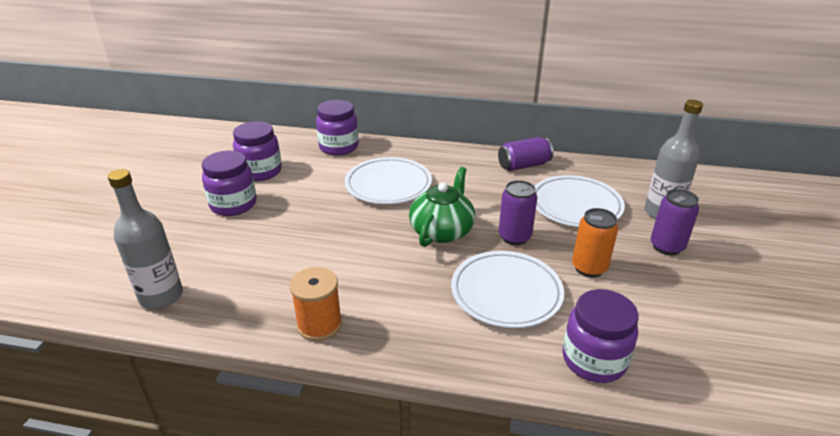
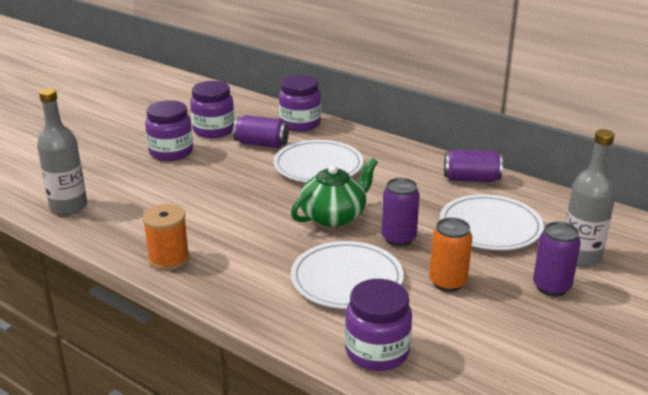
camera: 25 degrees right, 5 degrees down
(318, 175) = (261, 144): none -> purple can

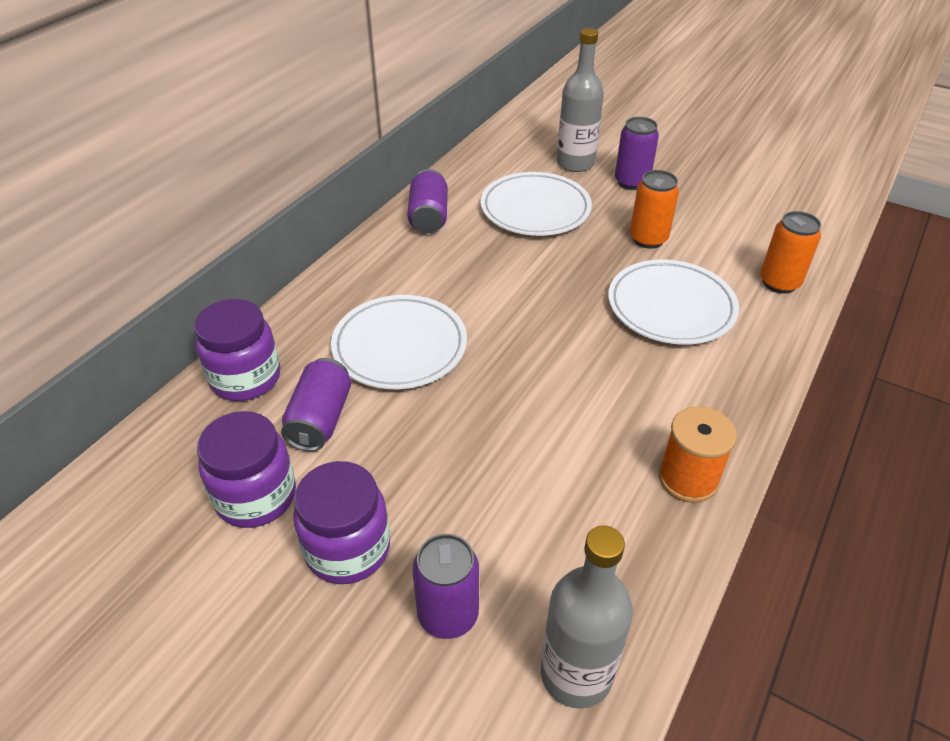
camera: 95 degrees left, 15 degrees up
(334, 216) = (537, 323): green teapot -> none
(377, 352) = (779, 283): purple jar -> orange can
(398, 238) = (575, 271): purple can -> purple can (448, 615)

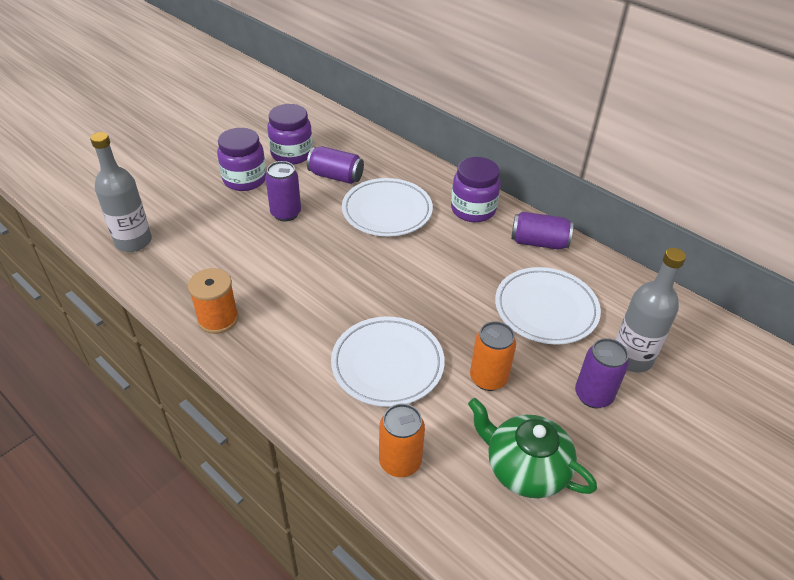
camera: 100 degrees right, 0 degrees up
(245, 378) = (379, 153): purple jar -> purple jar (473, 210)
(448, 615) = (189, 206): purple can -> purple can (286, 213)
(732, 214) = (525, 468): none -> green teapot

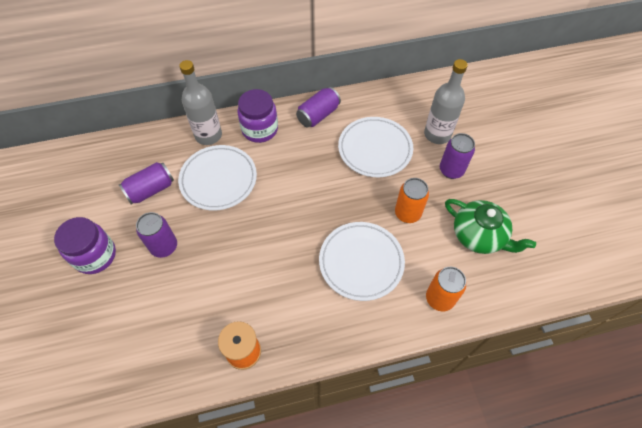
camera: 55 degrees left, 15 degrees up
(133, 241) = (100, 381): grey bottle -> grey bottle (208, 135)
(292, 154) = (94, 205): purple jar -> none
(525, 468) = (479, 236): green teapot -> green teapot turned 120 degrees counterclockwise

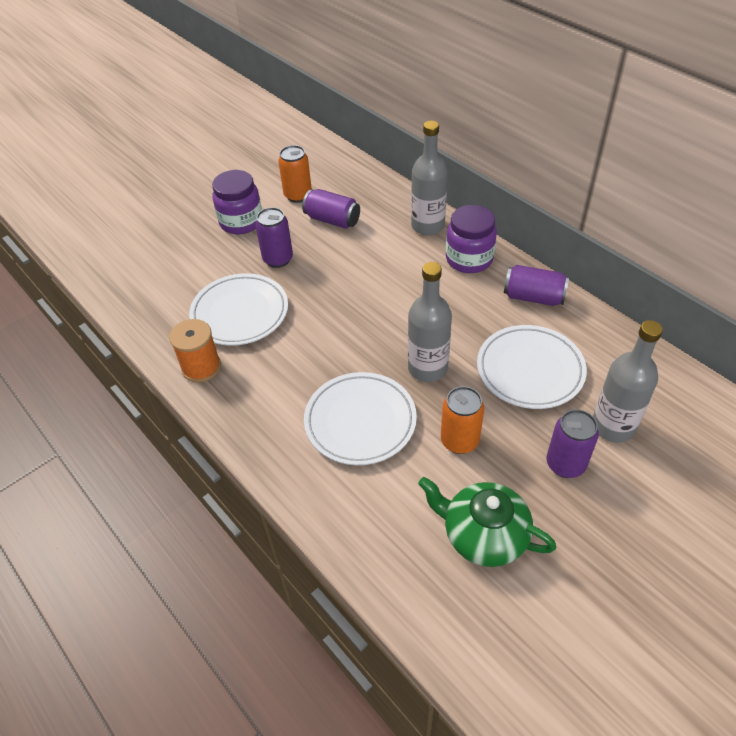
camera: 65 degrees right, 10 degrees down
(218, 179) = (380, 259): white plate -> white plate (240, 313)
(340, 201) = (427, 368): none -> grey bottle
(439, 298) = (360, 521): orange can -> orange can (298, 195)
(479, 236) = (483, 535): green teapot -> green teapot turned 105 degrees clockwise

